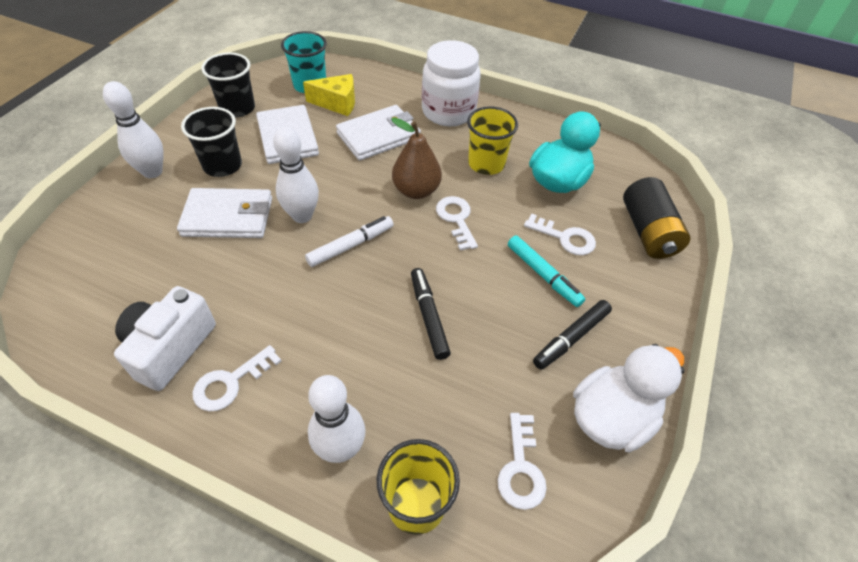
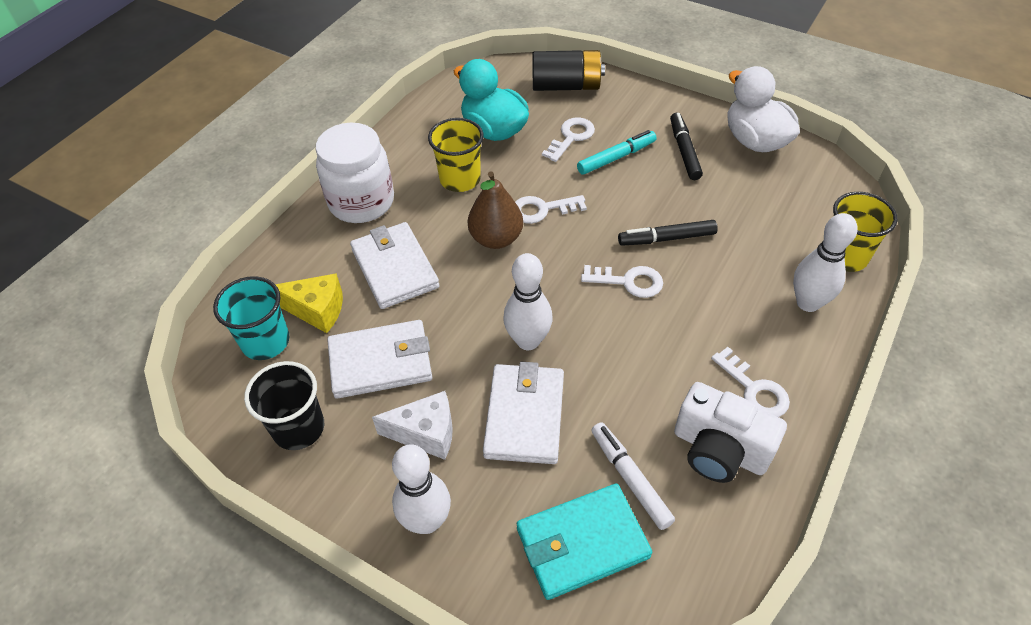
camera: 80 degrees left, 0 degrees up
(110, 253) = (582, 543): none -> turquoise wallet
(222, 165) = (426, 433): black cup -> white cheese
(337, 103) = (317, 310): yellow cheese -> yellow cheese turned 90 degrees clockwise
(351, 246) = (576, 296): white marker -> white marker (630, 478)
(521, 468) = (804, 195): white key -> white key (628, 281)
(571, 338) = (684, 151): black marker -> black marker turned 150 degrees counterclockwise

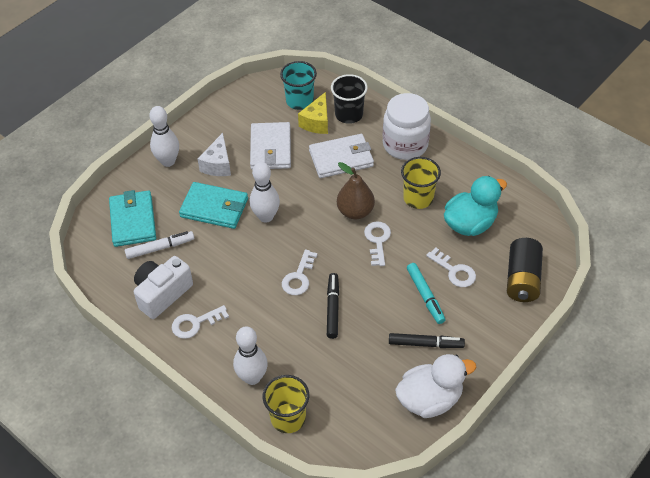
camera: 100 degrees right, 0 degrees up
(299, 428) = (238, 114): black cup -> black cup (349, 114)
(525, 416) = (214, 208): white wallet -> turquoise wallet

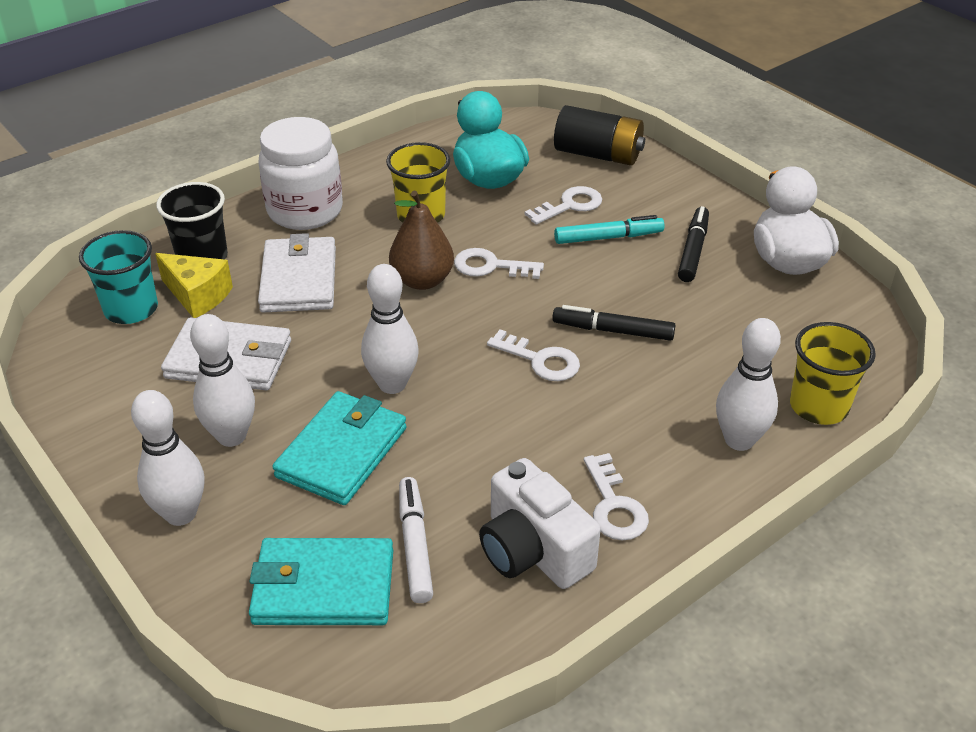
camera: 80 degrees left, 10 degrees down
(218, 165) = (231, 436): white cheese -> white bowling pin

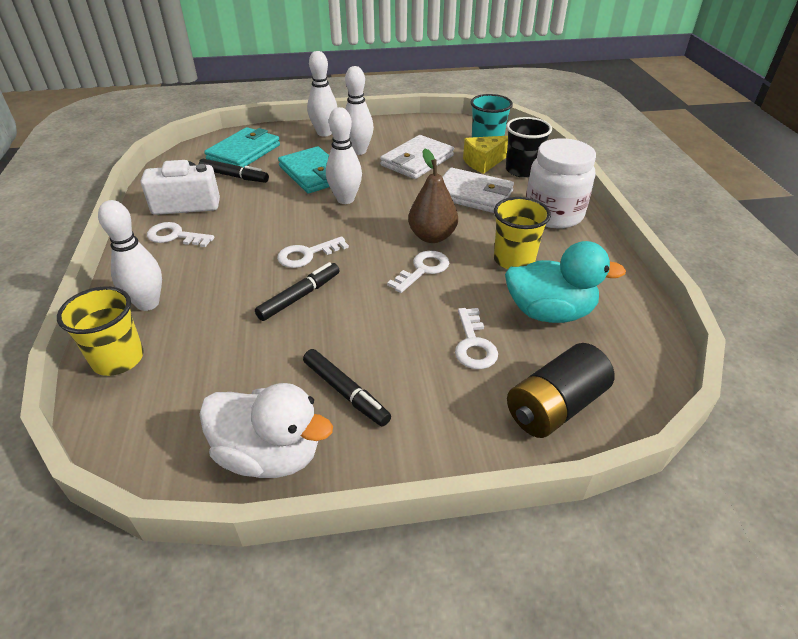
camera: 120 degrees right, 0 degrees up
(415, 545) = (234, 176): white marker -> black marker
(608, 237) = (408, 346): turquoise marker -> none

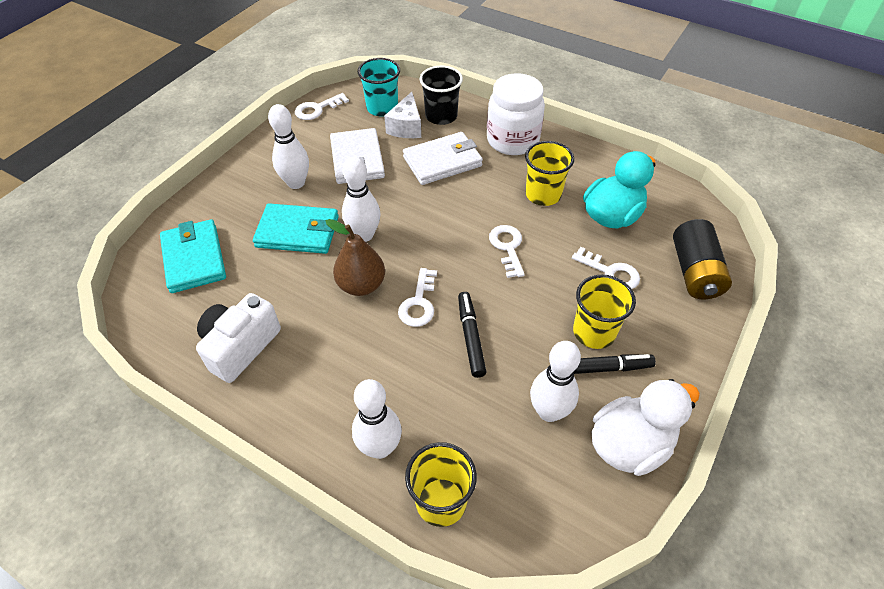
camera: 50 degrees left, 10 degrees up
(175, 236) = (290, 381): white key -> white key (317, 109)
(234, 176) = (232, 288): black marker -> none
(324, 133) = (234, 185): white bowling pin -> white bowling pin (549, 412)
(384, 367) = (594, 332): none -> yellow cup
(432, 236) = (472, 217): brown pear -> brown pear (361, 285)
(483, 162) = (406, 127): yellow cheese -> white cheese

